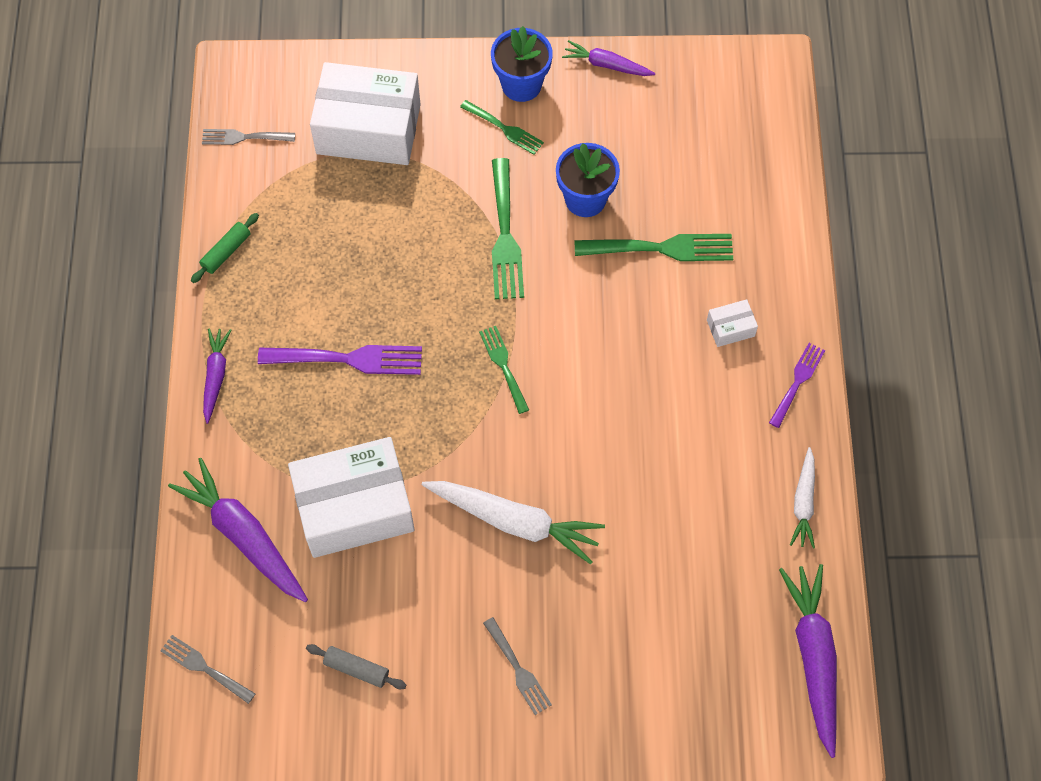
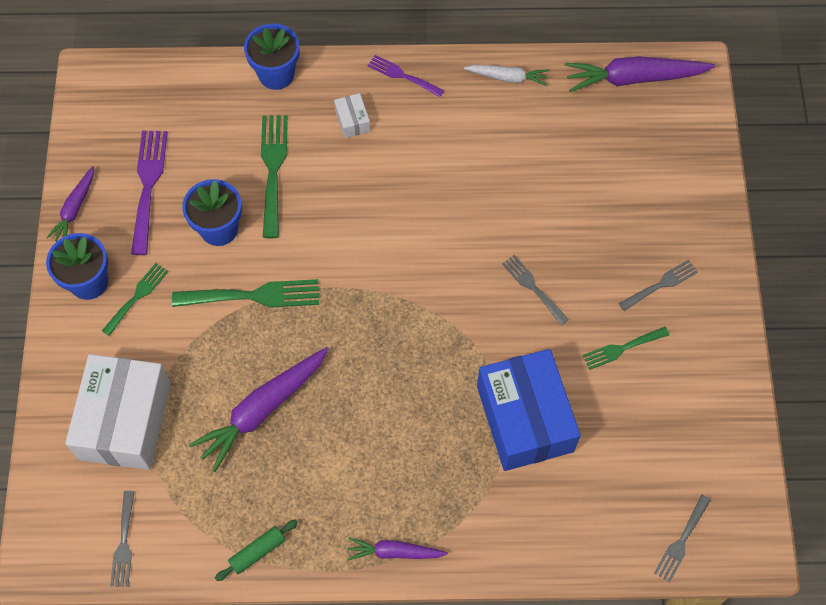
camera: 90 degrees left, 0 degrees up
(226, 252) = (257, 552): green rolling pin -> green rolling pin turned 75 degrees counterclockwise
(243, 535) = (555, 515): purple carrot -> purple carrot (262, 410)
(348, 359) = (377, 429): purple fork -> purple fork (148, 185)
(354, 507) = (524, 418): white box -> blue box
(356, 669) = (671, 411): grey rolling pin -> none
(503, 366) = (386, 297): green fork -> green fork (622, 348)
(514, 522) = (533, 287): white carrot -> grey fork
(789, 247) = (276, 74): none -> blue flower pot

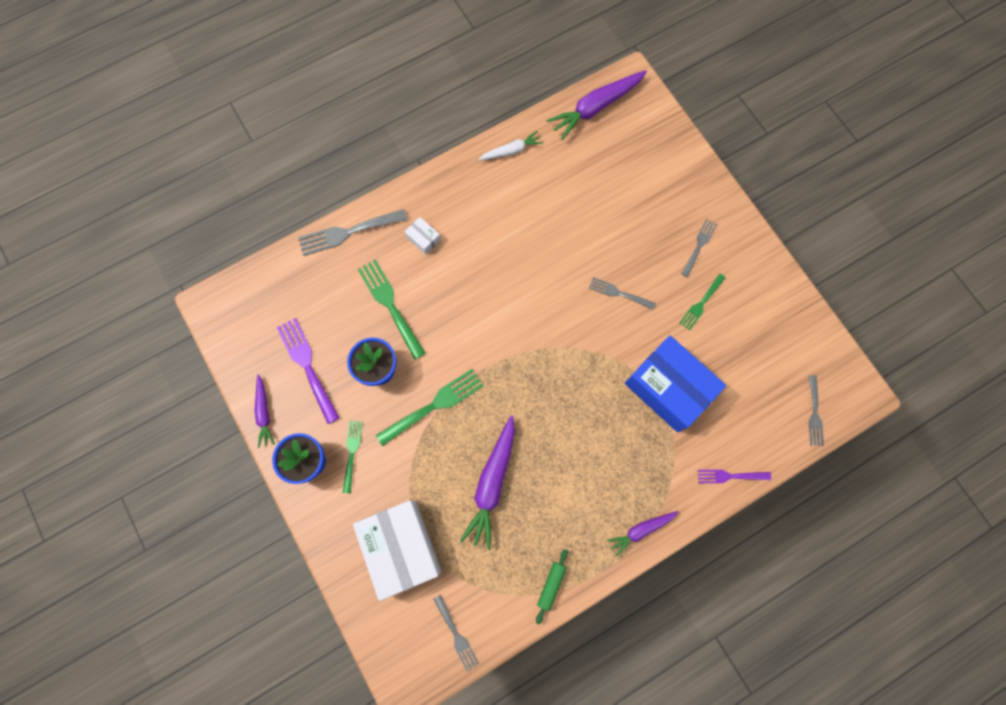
camera: 30 degrees left, 10 degrees up
(276, 74) = (348, 233): blue flower pot -> grey fork
(402, 75) = (438, 187): purple fork -> purple fork (730, 476)

